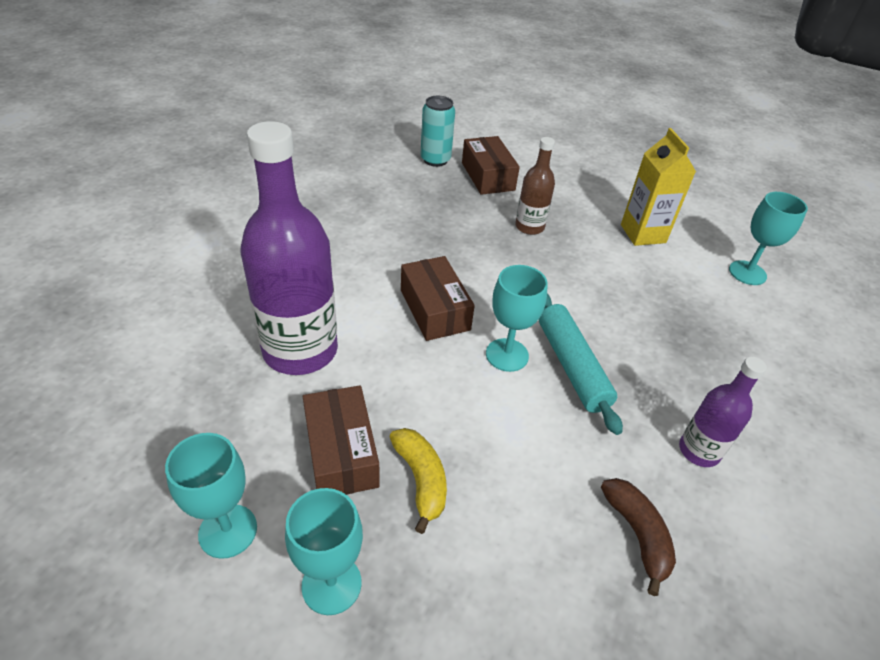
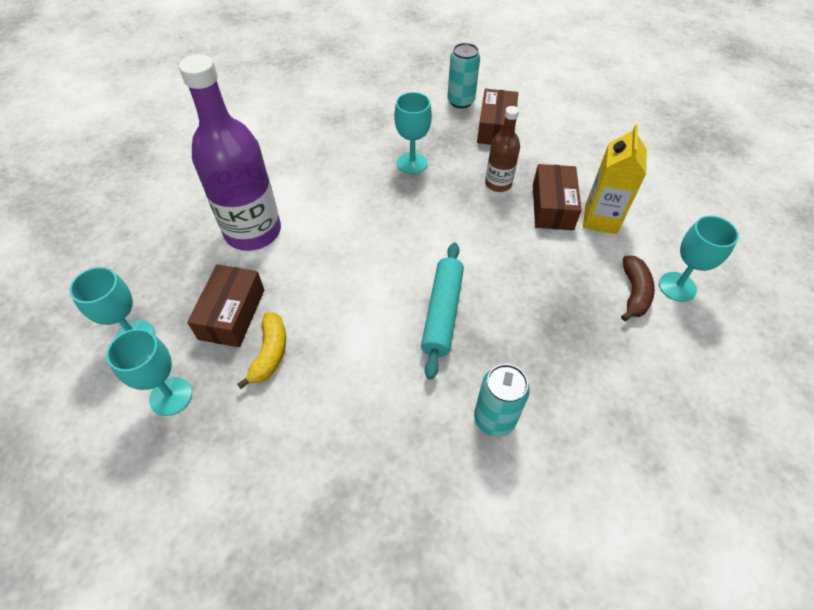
camera: 30 degrees right, 10 degrees up
(435, 309) = (368, 231): brown box -> brown box (552, 206)
(507, 355) = (397, 286): turquoise goblet -> turquoise goblet (412, 163)
(637, 535) = (392, 457): brown banana -> brown banana (633, 293)
(699, 451) = (494, 419): purple bottle -> turquoise can

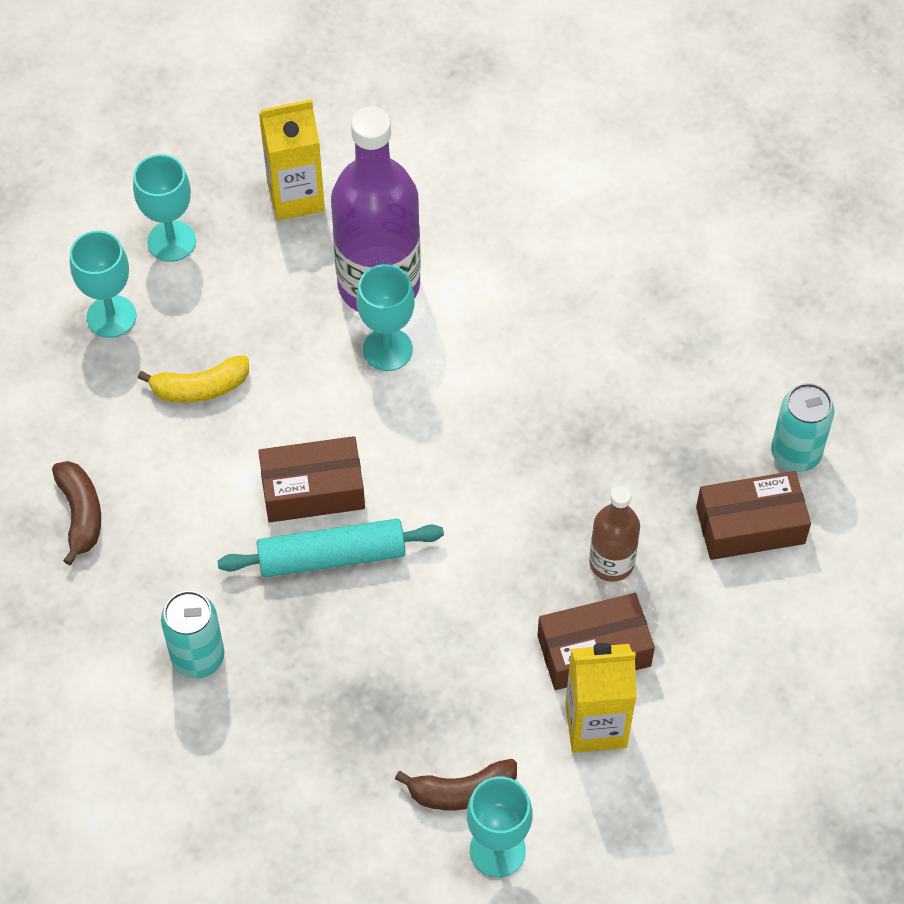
camera: 70 degrees right, 5 degrees up
(155, 255) = (296, 197): none -> yellow carton
(232, 314) = (240, 323): brown box -> brown box (313, 490)
(336, 471) = (80, 514): none -> brown banana
(412, 163) = (604, 430): turquoise goblet -> turquoise goblet (387, 349)

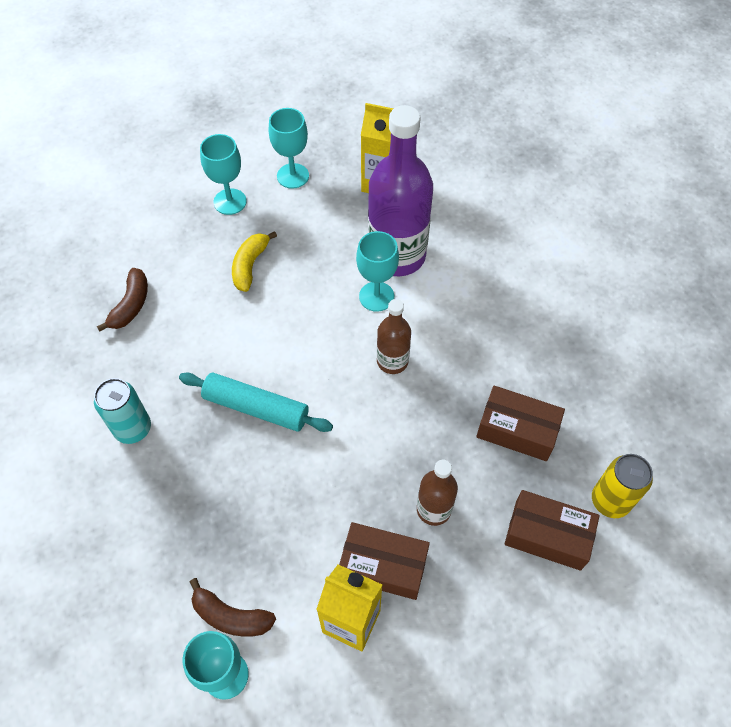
camera: 30 degrees right, 0 degrees up
(200, 388) = (250, 265): yellow banana -> yellow banana turned 90 degrees clockwise
(313, 490) = (273, 360): brown box -> brown box (517, 430)
(458, 419) = (392, 361): none -> brown bottle
(795, 454) = (610, 501): turquoise can -> yellow can

